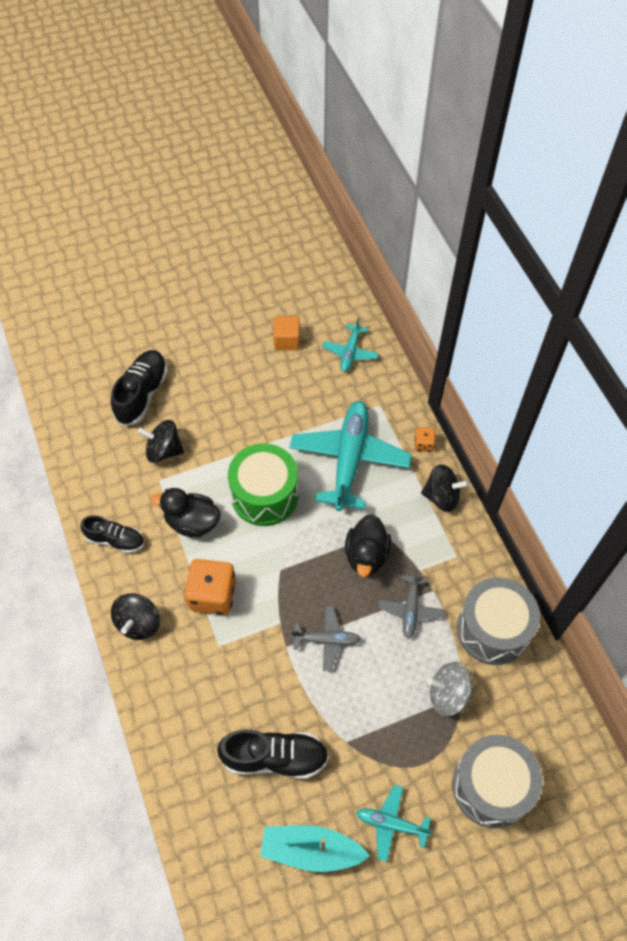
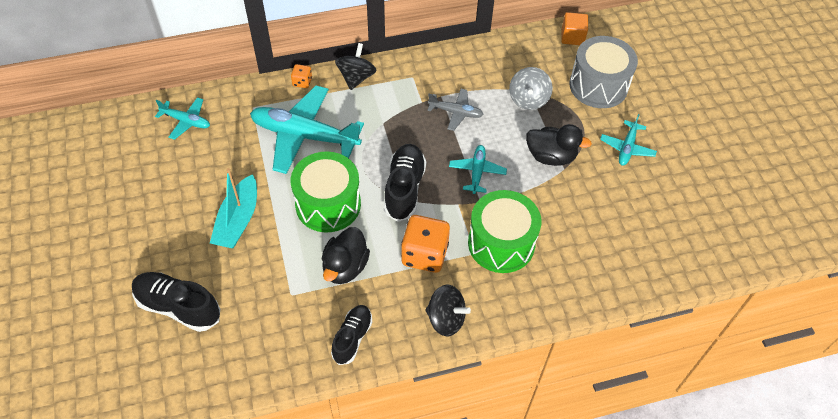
camera: 85 degrees left, 5 degrees down
(163, 450) = (256, 289): black spinning top -> none
(233, 673) = (501, 243): none -> green drum
(275, 757) = (576, 218): black shoe -> black shoe (404, 189)
(287, 341) = (154, 170): orange cube -> orange cube (572, 37)
(311, 850) = (648, 201): turquoise boat -> turquoise boat (238, 220)
(327, 640) = (477, 172): grey plane -> turquoise plane
(366, 555) = (402, 135): black duck -> black duck (551, 156)
(493, 629) = (478, 65): grey drum -> none

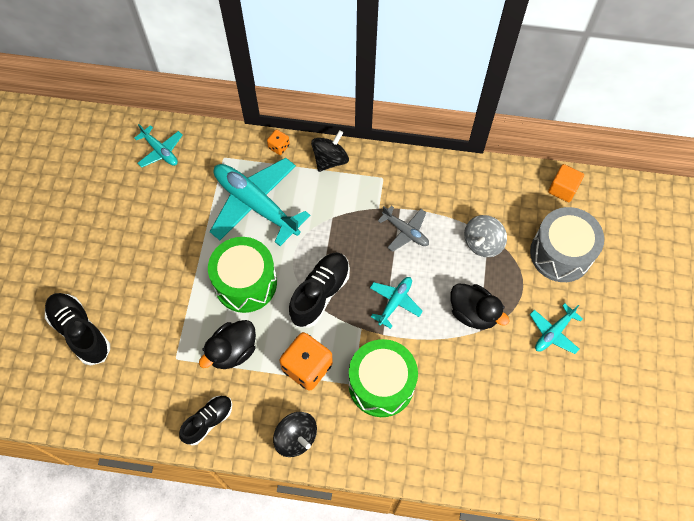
camera: 25 degrees right, 10 degrees up
(238, 220) = (162, 268): turquoise boat -> none

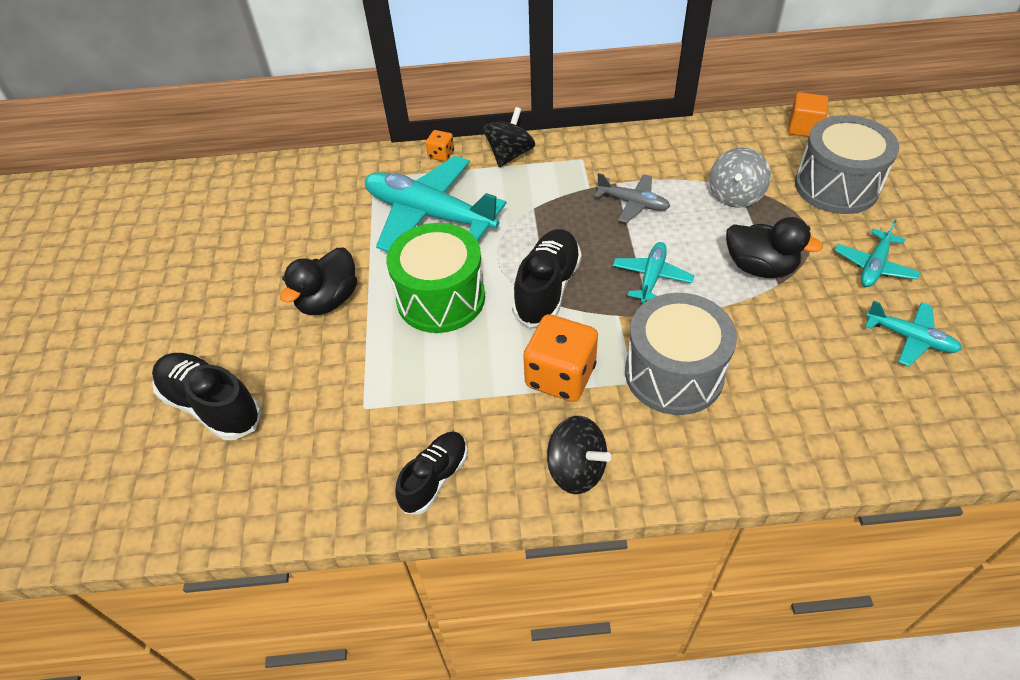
camera: 10 degrees left, 15 degrees down
(160, 151) = (289, 187): turquoise plane -> turquoise plane (910, 338)
(232, 351) = (446, 380): black duck -> black duck (328, 300)
(381, 384) = (674, 373): green drum -> grey drum

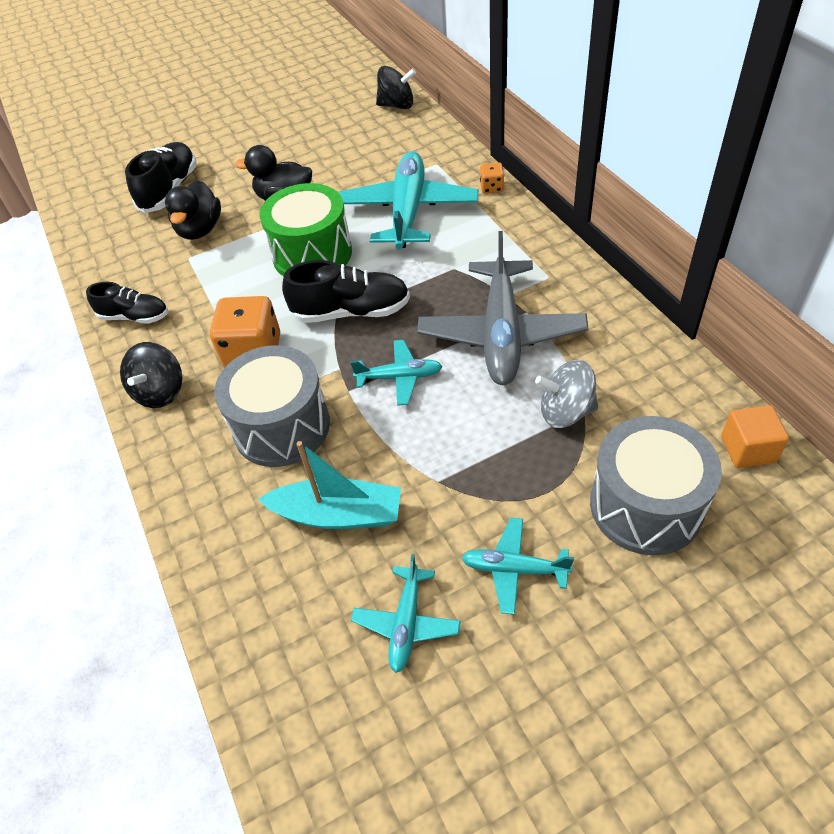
camera: 70 degrees right, 0 degrees up
(510, 154) = (521, 228): black spinning top -> black spinning top (397, 105)
(633, 203) = (501, 334): grey plane -> grey plane, size x2.00
(760, 267) = (457, 460): black duck -> black duck (200, 230)
(792, 355) = (338, 514): none -> turquoise boat

